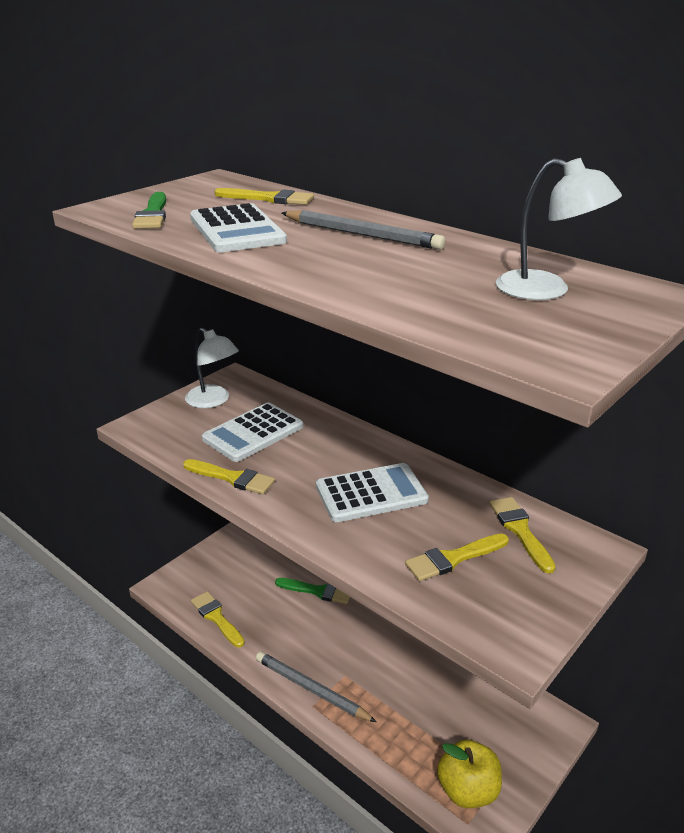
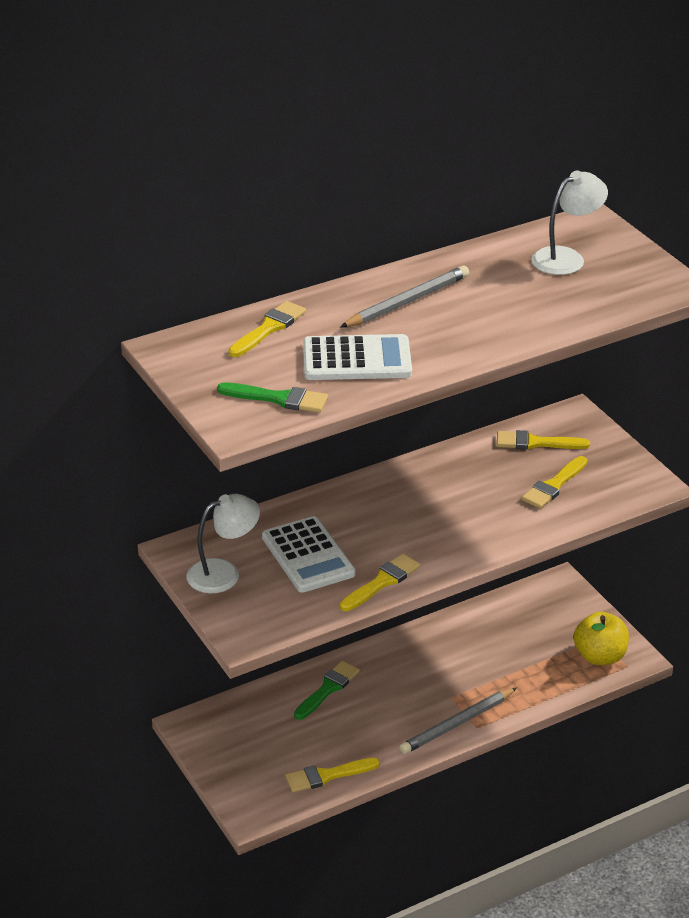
camera: 70 degrees left, 5 degrees up
(371, 493) = (449, 505): white calculator -> none
(453, 558) = (554, 485): yellow brush -> yellow brush turned 45 degrees clockwise

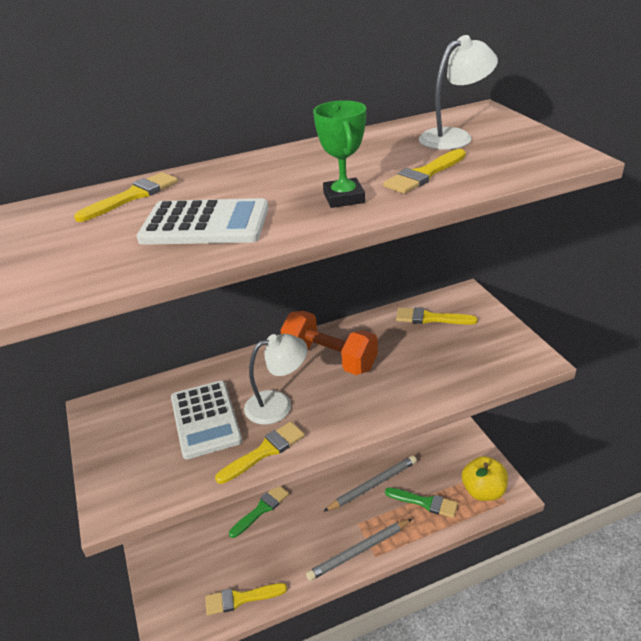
camera: 10 degrees right, 0 degrees up
(223, 573) = (124, 434): white lamp -> white lamp (278, 404)
(278, 399) = (94, 264): green brush -> green brush (425, 502)
(407, 302) = (283, 173): grey pencil -> grey pencil (373, 485)
(428, 490) = (330, 358): none -> orange dumbbell
(474, 332) = (344, 198): none -> green trophy
(554, 485) = (442, 357): yellow brush -> yellow brush (424, 174)

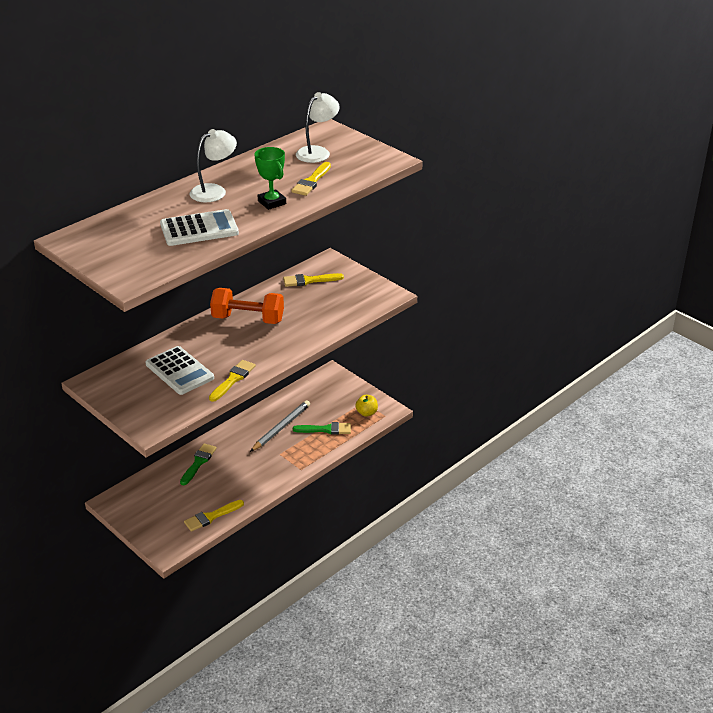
camera: 25 degrees left, 0 degrees up
(133, 196) = (134, 218): yellow brush -> none
(278, 404) = (226, 353): white lamp -> white lamp (214, 191)
(359, 551) = (287, 469): grey pencil -> none
(483, 491) = (366, 413): yellow apple -> yellow apple, size x0.64

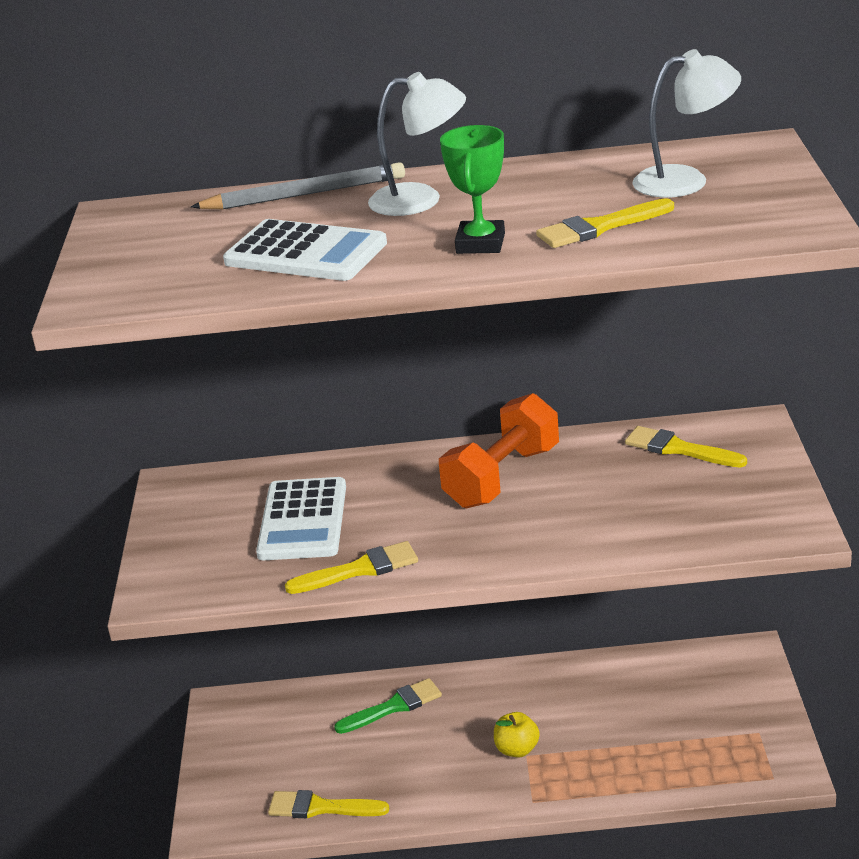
camera: 45 degrees right, 5 degrees down
(248, 319) = (502, 477): orange dumbbell -> orange dumbbell turned 75 degrees clockwise
(281, 427) = (574, 711): grey pencil -> grey pencil (305, 194)
(326, 429) = (643, 751): green brush -> none
(366, 413) = (744, 755): yellow apple -> yellow apple (517, 749)

